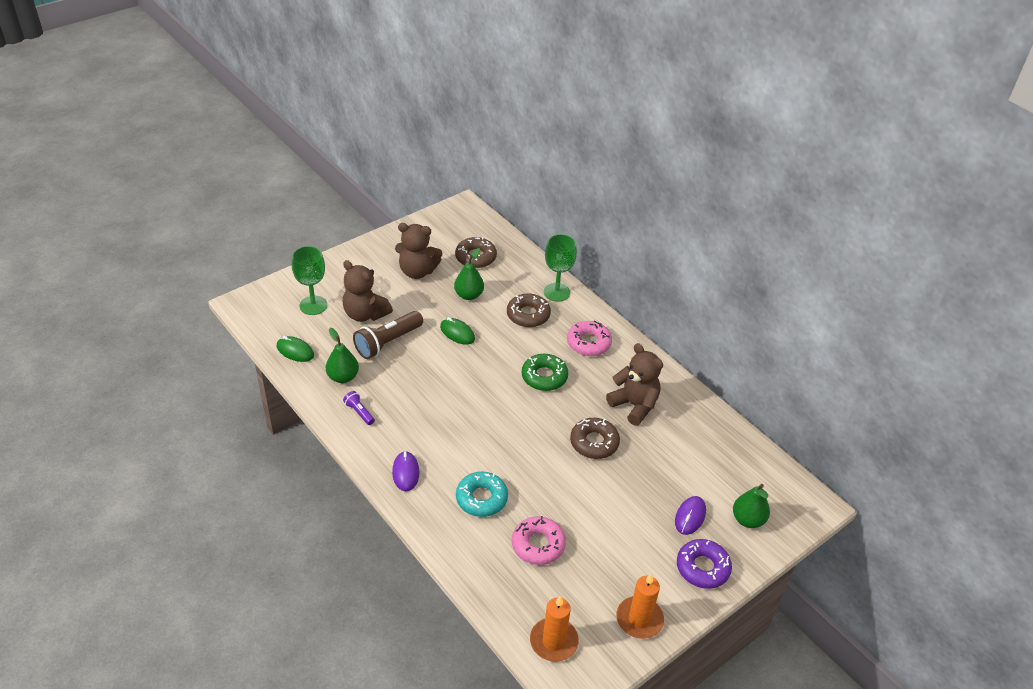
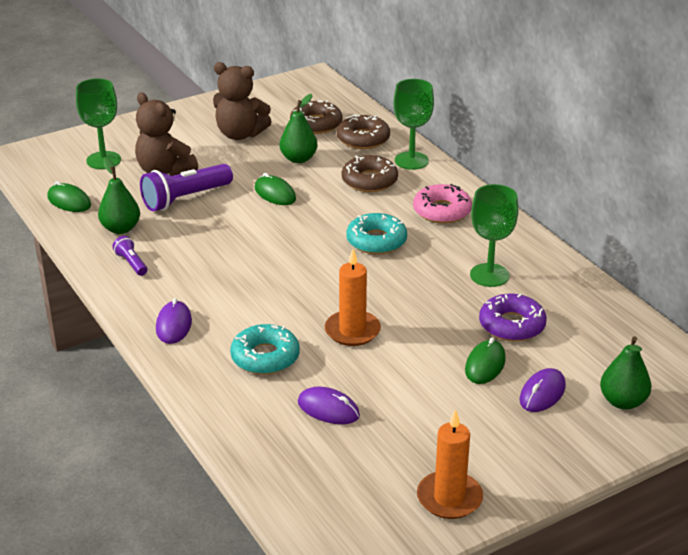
camera: 10 degrees right, 10 degrees down
(387, 342) = (185, 199): brown flashlight -> purple flashlight
(538, 545) = (328, 409): pink donut -> purple mouse
(544, 377) = (376, 241): green donut -> turquoise donut
(553, 641) = (325, 513): orange candle -> orange candle (352, 331)
(594, 443) = (427, 309): brown donut -> brown donut (363, 139)
(634, 405) = (489, 275): brown teddy bear -> green goblet
(645, 493) = (485, 365): none -> green mouse
(702, 568) = (549, 449): purple donut -> purple donut (512, 325)

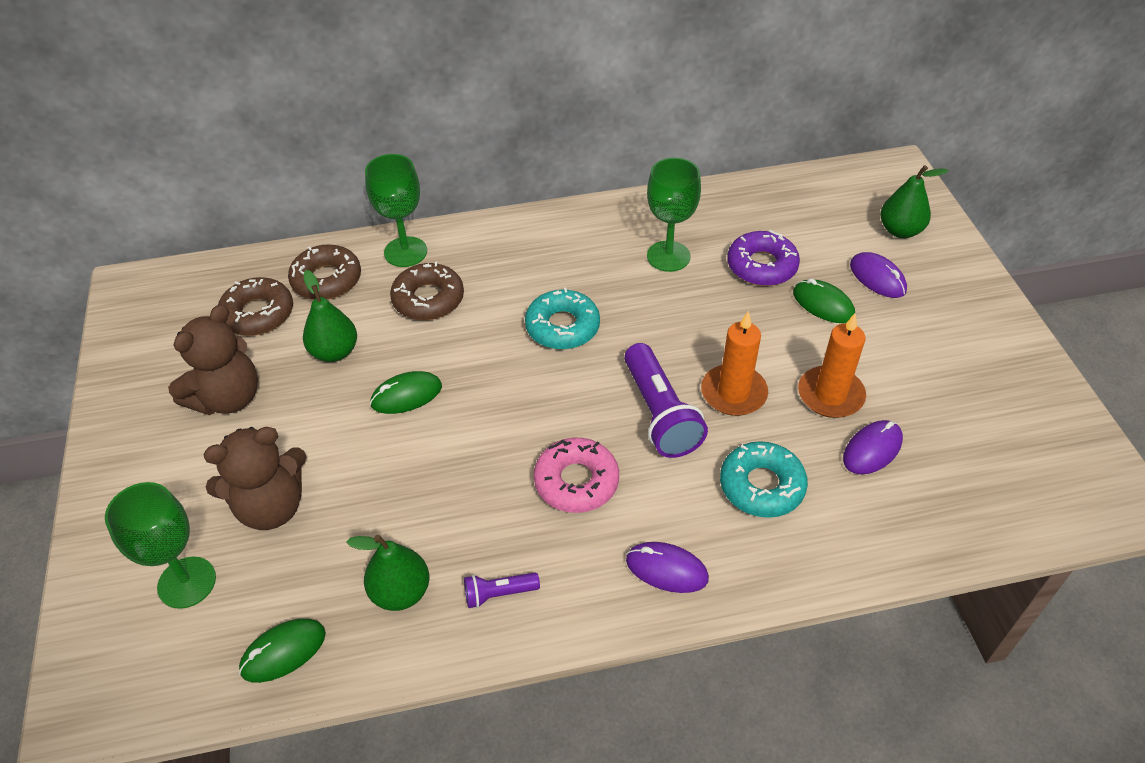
camera: 70 degrees left, 15 degrees up
(185, 199) = (363, 496): purple flashlight -> purple flashlight (660, 414)
(442, 211) = (527, 257): pink donut -> pink donut (576, 481)
(449, 498) = (1026, 389): orange candle -> orange candle (830, 395)

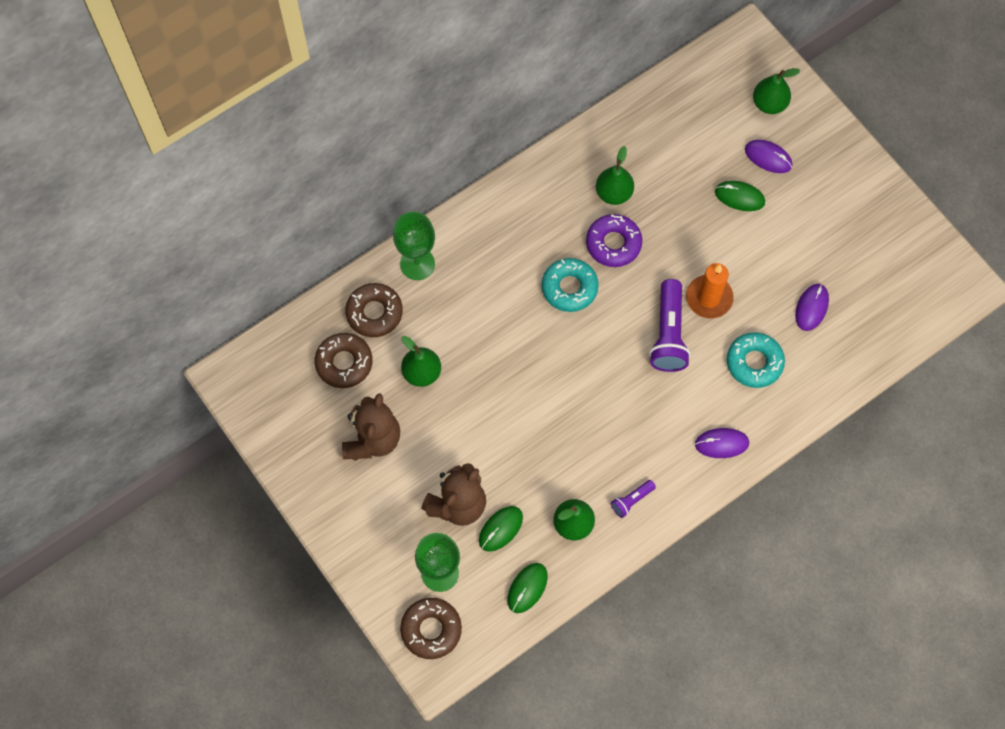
camera: 25 degrees left, 20 degrees up
(406, 395) = (494, 387): green mouse -> green mouse (500, 529)
(428, 299) = (460, 301): brown donut -> brown donut (431, 629)
(576, 481) = (639, 406): pink donut -> none
(660, 414) = (668, 334): purple flashlight -> purple flashlight turned 45 degrees clockwise
(668, 256) = (613, 193): green goblet -> green pear
(762, 266) = (684, 177): purple donut -> purple donut (613, 244)
(830, 395) = (771, 274): orange candle -> none

